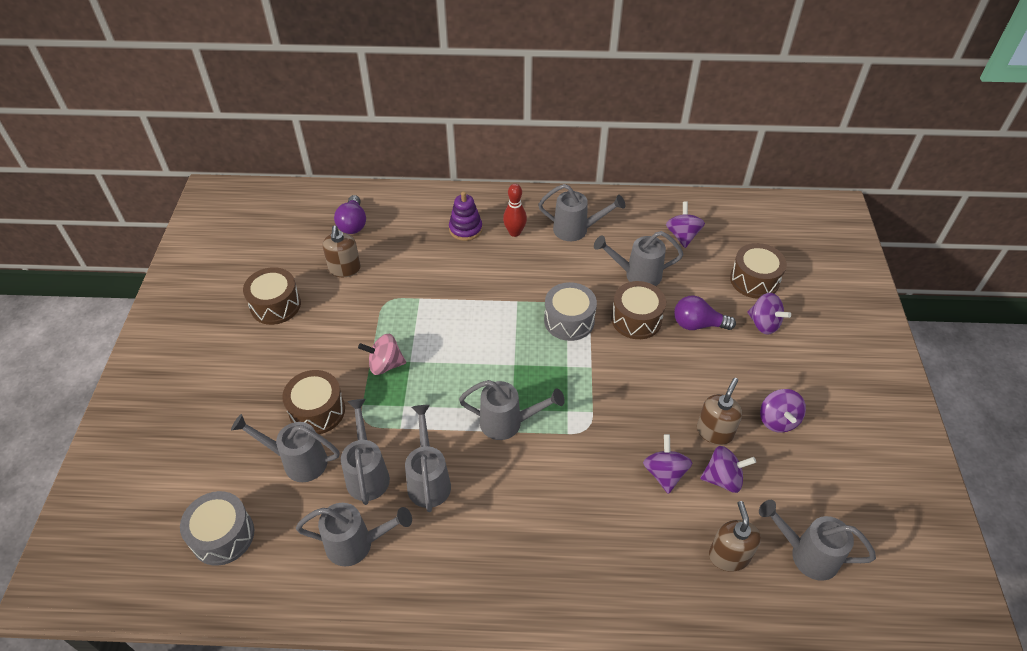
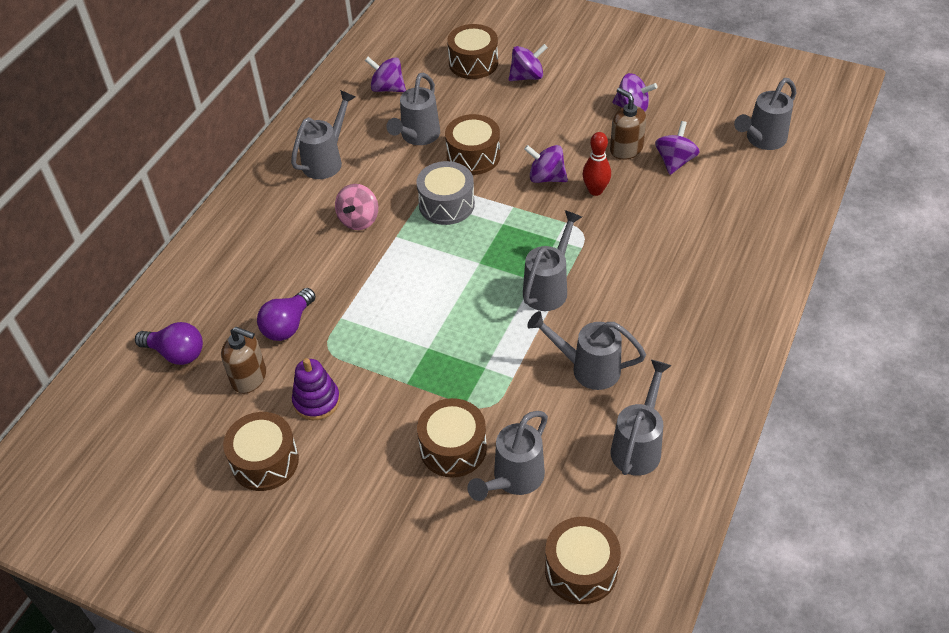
camera: 65 degrees left, 0 degrees up
(223, 536) = (581, 570): grey drum -> brown drum
(367, 473) = (557, 418): grey watering can -> none
(385, 365) = (420, 371): pink spinning top -> pink spinning top (359, 220)
(465, 229) = (261, 250): purple stacking toy -> purple stacking toy (316, 401)
(514, 232) = (295, 210): red bowling pin -> red bowling pin (595, 190)
(664, 473) = (654, 196): purple spinning top -> purple spinning top (546, 177)
(697, 324) = (503, 117): purple light bulb -> purple light bulb (288, 325)
(728, 556) = (747, 185): brown soap dispenser -> none

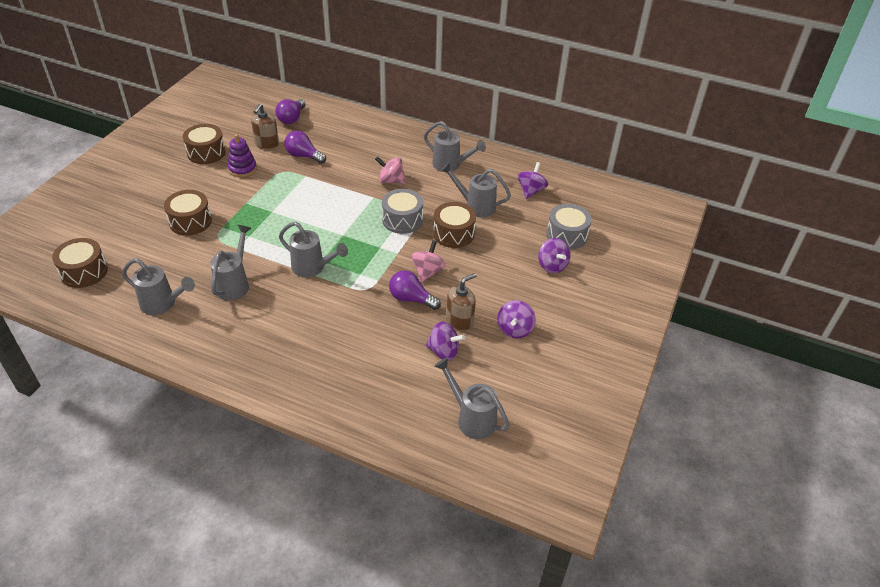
camera: 85 degrees right, 5 degrees down
(473, 63) = (566, 235): brown drum -> grey drum
(513, 480) = (158, 246): grey watering can -> none
(546, 177) = (427, 272): purple spinning top -> pink spinning top
(595, 190) = (411, 299): red bowling pin -> purple light bulb

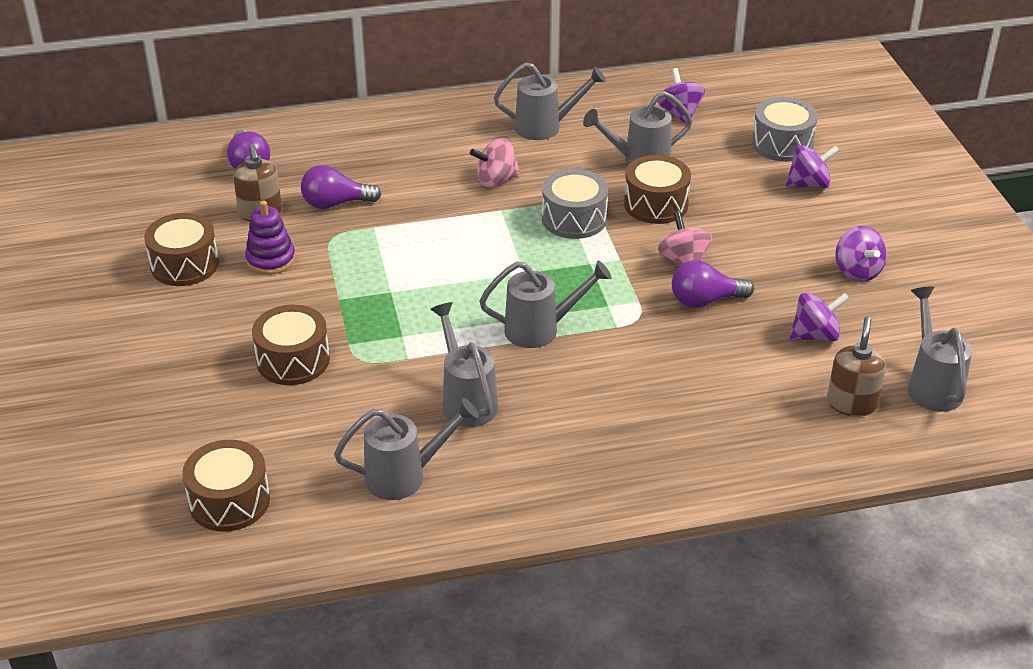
camera: 35 degrees left, 5 degrees down
(460, 321) = (789, 294): brown soap dispenser -> brown soap dispenser (852, 403)
(471, 418) = (931, 385): grey watering can -> grey watering can turned 75 degrees clockwise
(552, 266) = (809, 184): purple spinning top -> purple spinning top turned 45 degrees counterclockwise

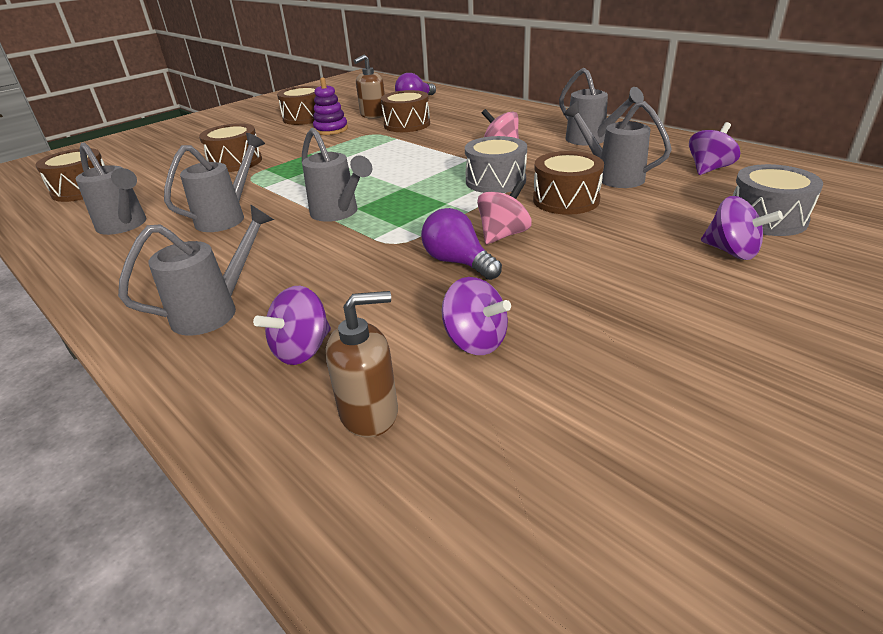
camera: 60 degrees right, 5 degrees down
(335, 203) = (407, 124): purple light bulb -> brown drum
(857, 271) = (632, 330): purple spinning top -> purple spinning top (302, 350)
(931, 385) = (474, 477): grey watering can -> grey watering can (215, 310)

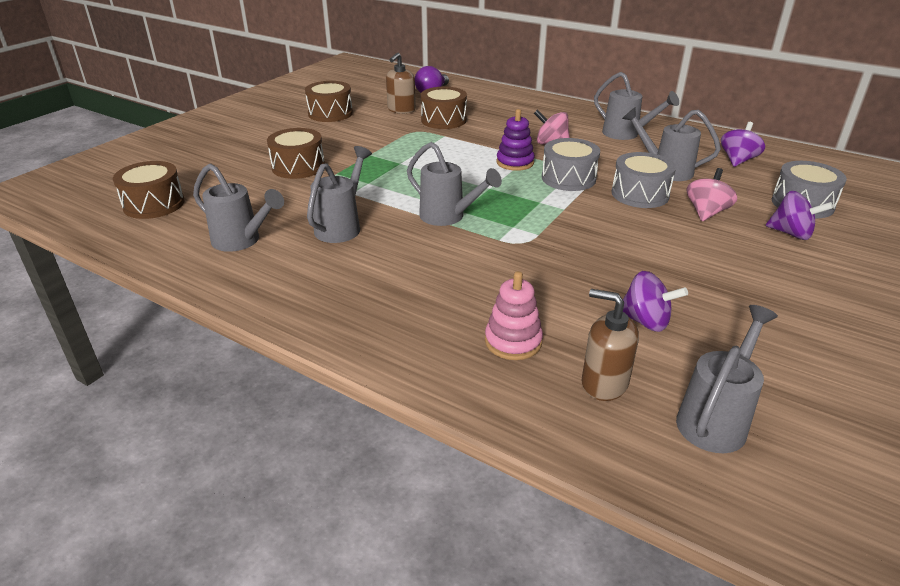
camera: 15 degrees left, 0 degrees up
(215, 310) = (408, 316): grey watering can -> grey watering can (716, 418)
(302, 350) = (513, 341): purple spinning top -> pink stacking toy
(331, 129) = (370, 127): purple stacking toy -> purple stacking toy (515, 162)
(369, 413) = (604, 383): brown soap dispenser -> brown soap dispenser turned 120 degrees counterclockwise
(458, 262) = (587, 257): purple light bulb -> none
(503, 235) = (608, 229): pink spinning top -> pink spinning top (706, 212)
(566, 200) = (640, 194): brown drum -> grey drum

